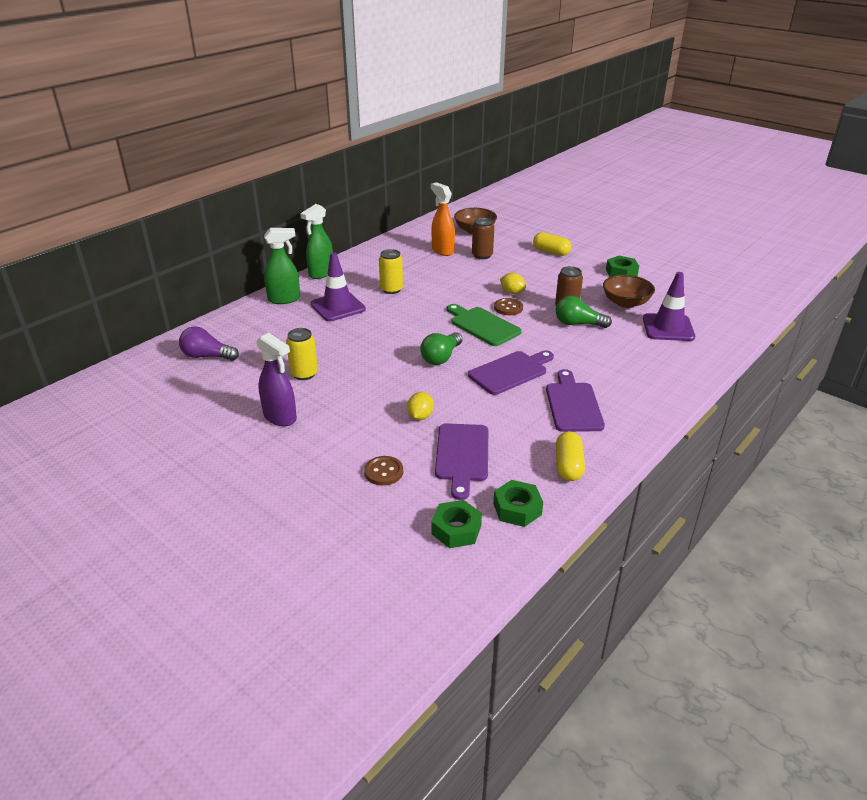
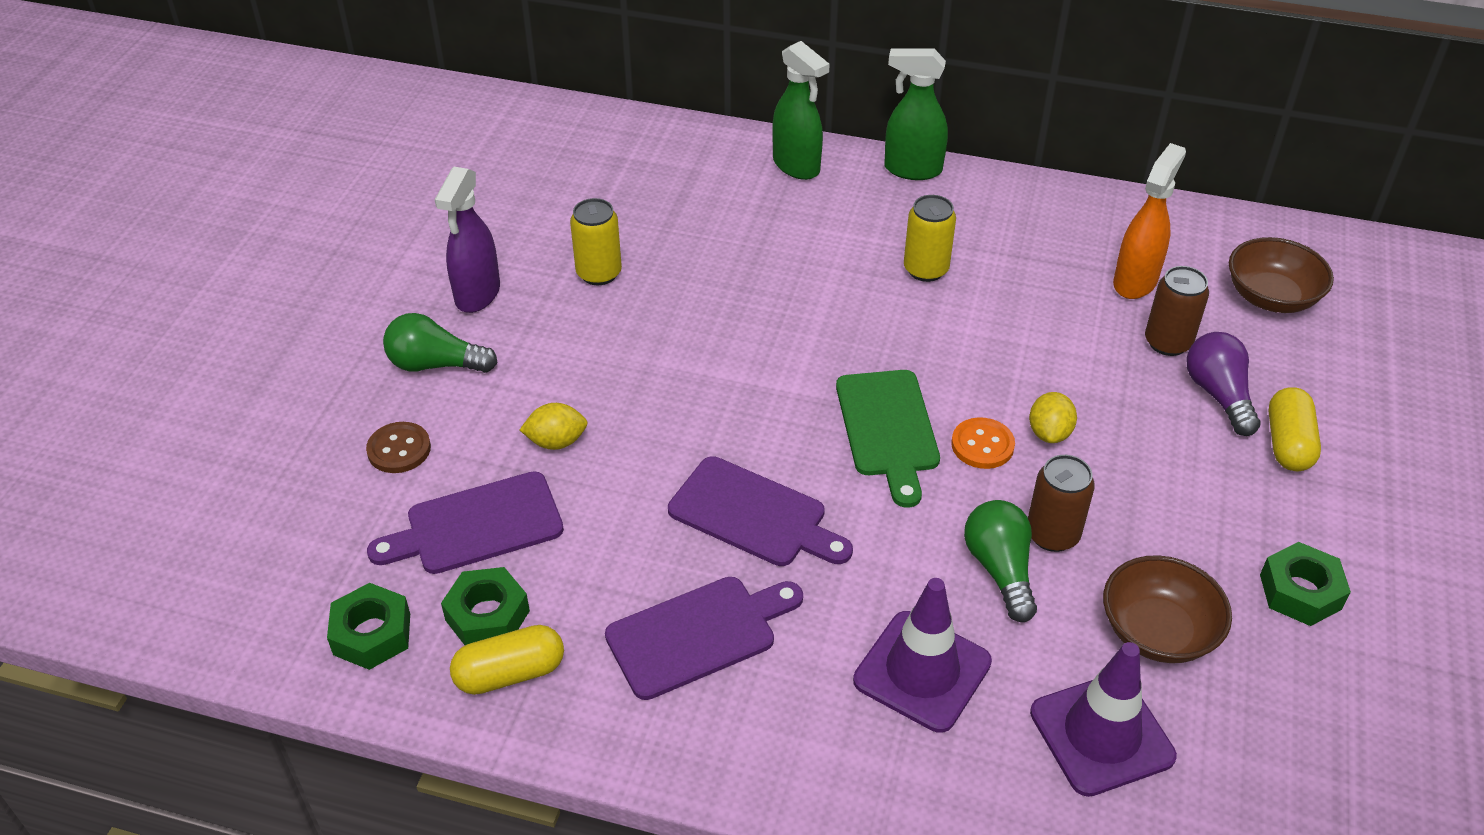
camera: 65 degrees right, 10 degrees up
(207, 356) = (586, 162): purple light bulb -> purple light bulb (1218, 395)
(338, 307) = (817, 231): purple traffic cone -> purple traffic cone (922, 671)
(441, 357) = (743, 409): green light bulb -> green light bulb (436, 364)
(456, 529) = (300, 574): green nut -> green nut (487, 615)
(482, 325) = (888, 429): green cutting board -> green cutting board turned 150 degrees clockwise
(508, 308) = (982, 445): brown button -> orange button

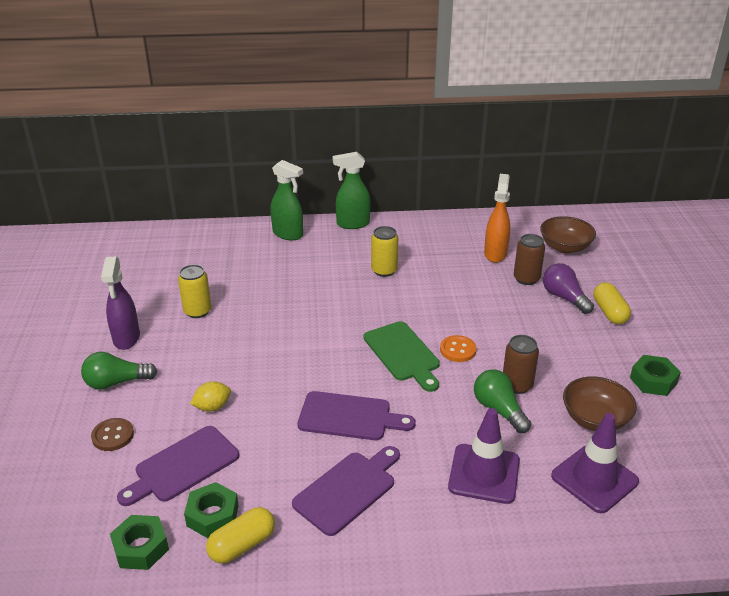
camera: 20 degrees left, 10 degrees down
(1049, 433) = (489, 335): yellow lemon -> none

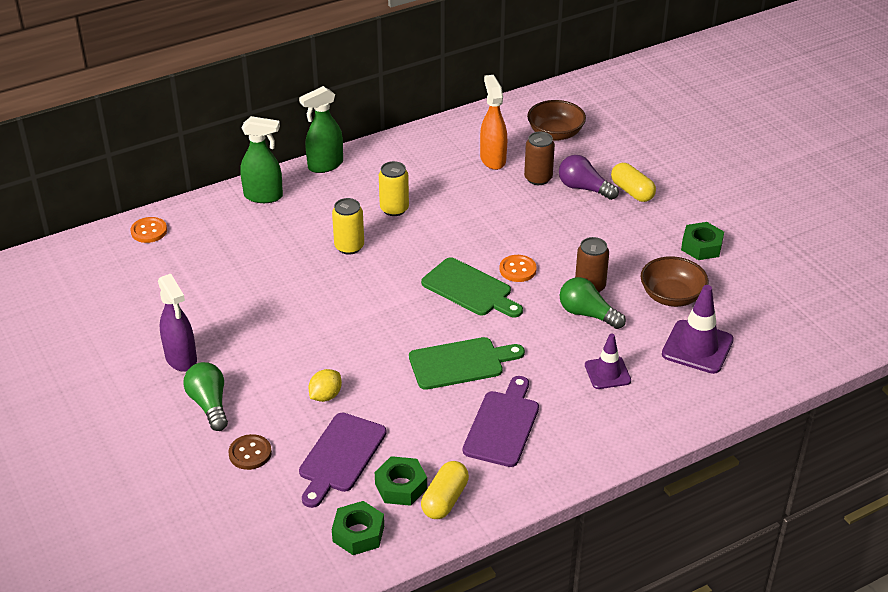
camera: 25 degrees left, 5 degrees up
(116, 382) = (209, 404): green light bulb -> green light bulb turned 105 degrees clockwise
(184, 237) = (149, 231): none -> orange button
(197, 311) = (233, 308): yellow can -> yellow can (349, 247)
(349, 417) = (460, 363): purple cutting board -> green cutting board
(484, 474) = (607, 373): purple traffic cone -> purple traffic cone, size x0.64

